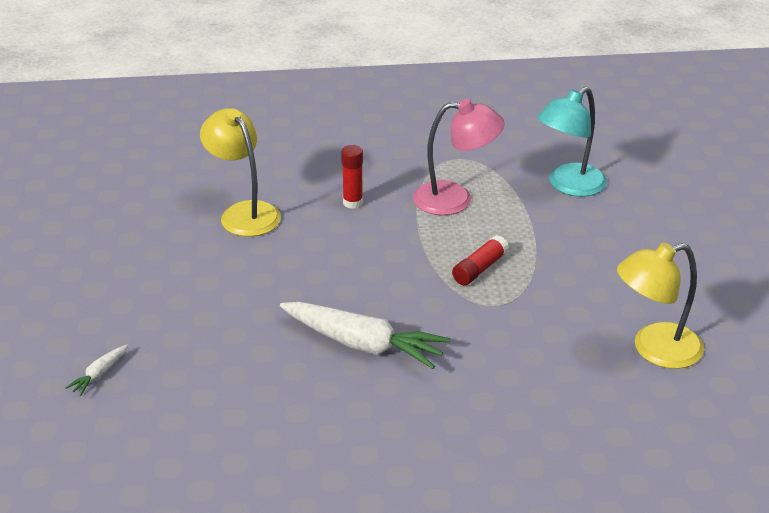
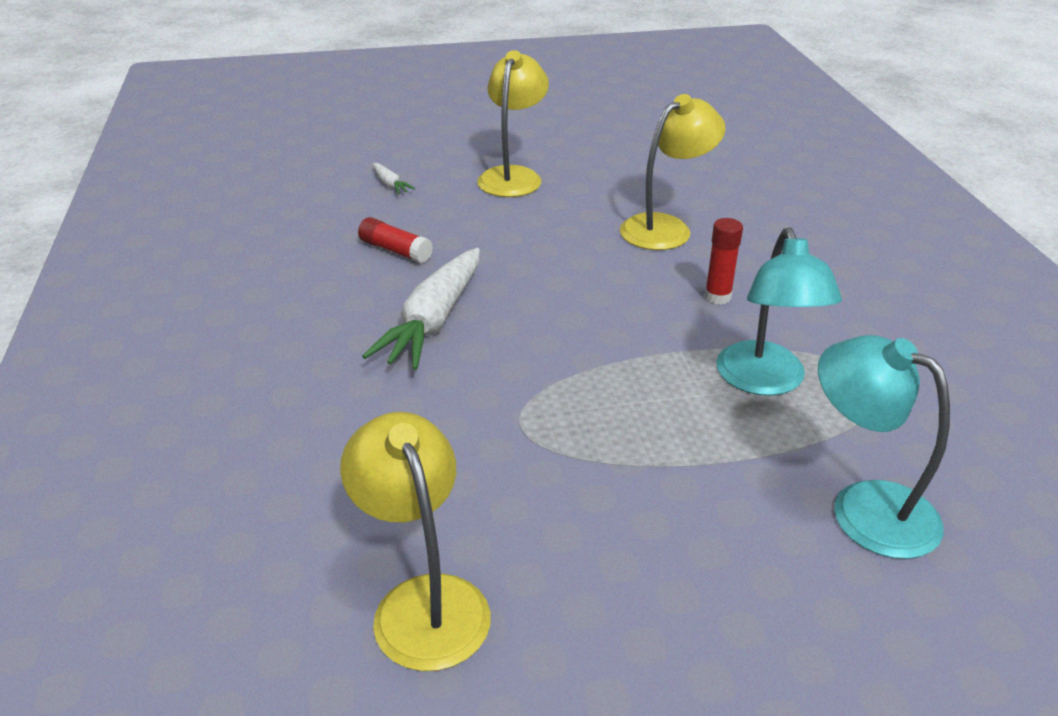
camera: 85 degrees right, 0 degrees up
(99, 374) = (390, 184): white carrot -> white carrot turned 150 degrees counterclockwise
(114, 290) = (513, 176): none -> yellow lamp
(455, 199) = (765, 381): pink lamp -> turquoise lamp
(479, 269) = (600, 408): red glue stick -> red glue stick (395, 250)

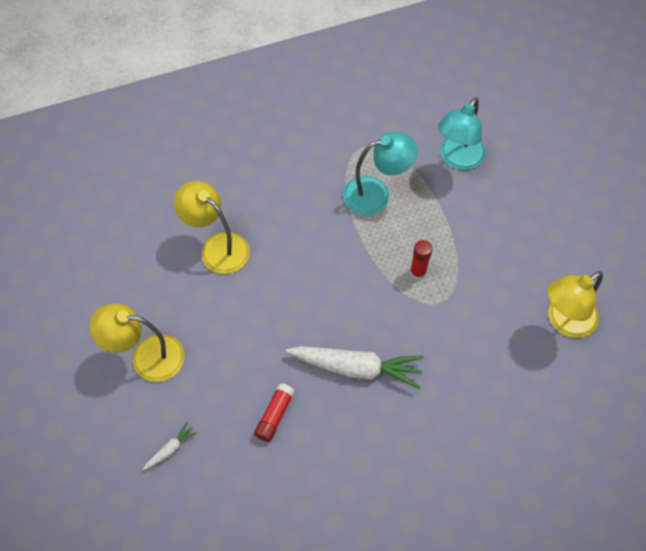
camera: 100 degrees left, 25 degrees up
(717, 297) = (299, 216): red glue stick -> red glue stick (418, 272)

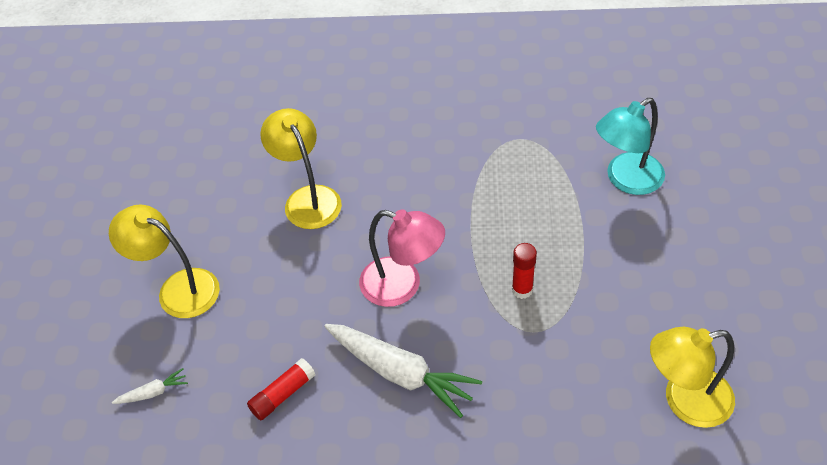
camera: 25 degrees right, 10 degrees down
(327, 297) = (402, 285): none -> pink lamp
(376, 194) = (511, 191): turquoise lamp -> none

